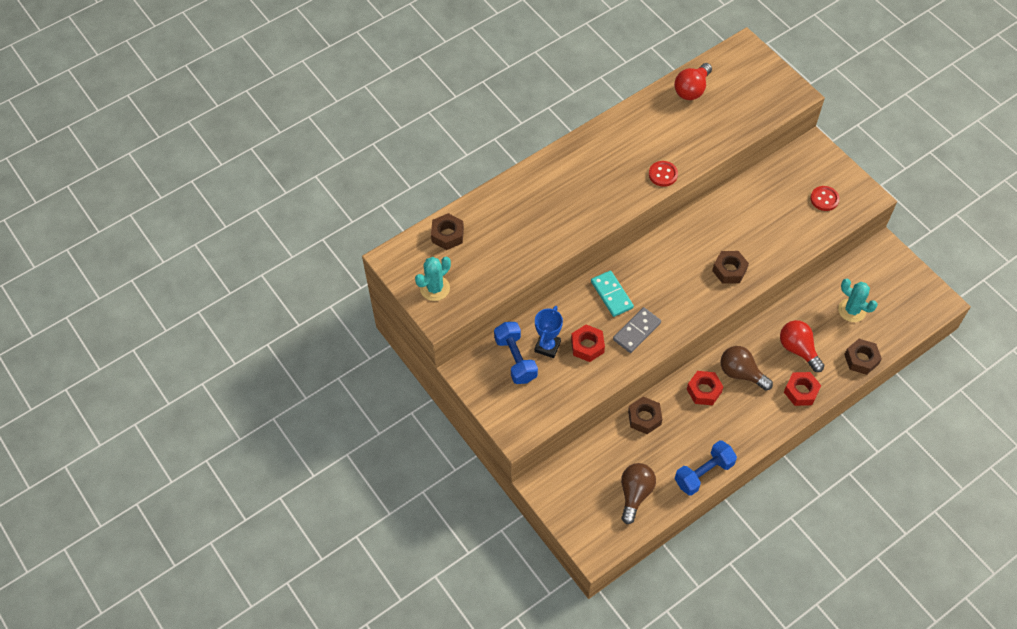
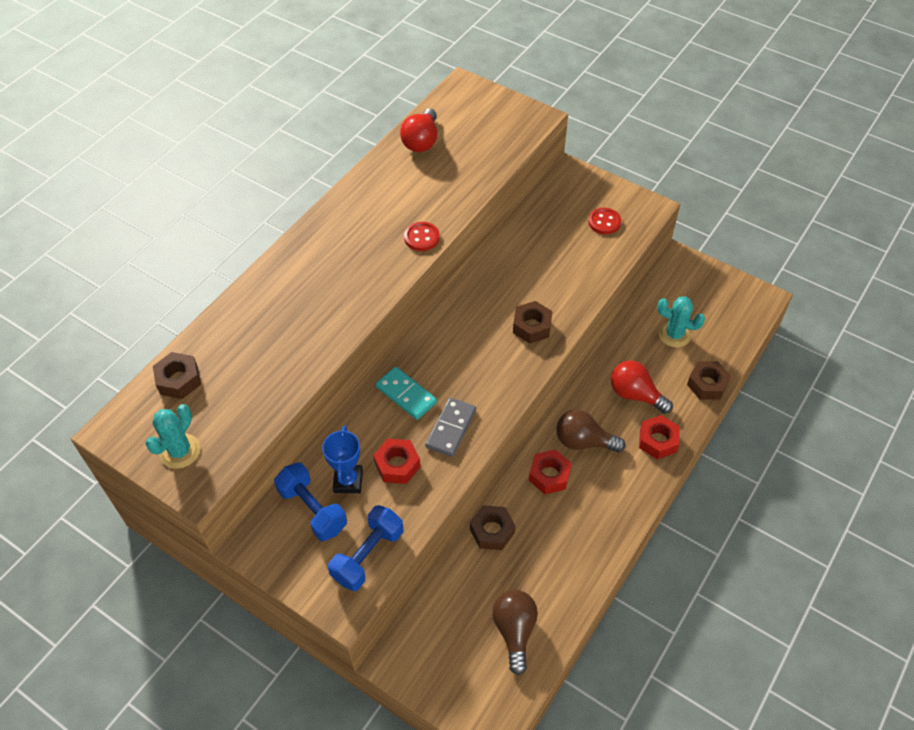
camera: 20 degrees left, 5 degrees down
(703, 473) = (586, 576): blue dumbbell -> blue dumbbell (368, 555)

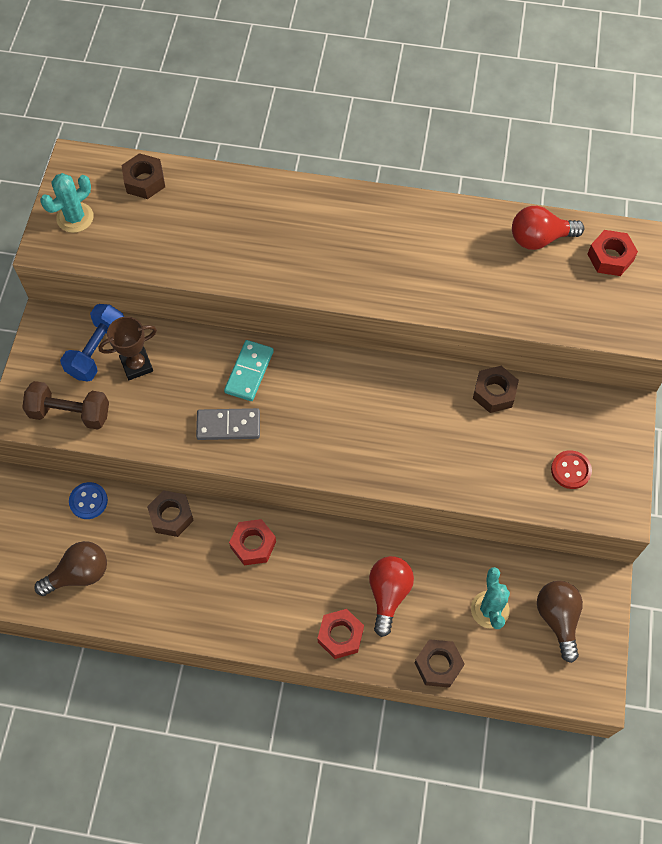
camera: 65 degrees right, 10 degrees up
(180, 451) = (75, 218): turquoise cactus -> turquoise cactus turned 45 degrees counterclockwise
(348, 481) = (136, 365): blue trophy -> brown trophy
(368, 555) = (70, 413): blue dumbbell -> brown dumbbell
(397, 465) = (169, 397): red nut -> red nut (610, 257)
(421, 237) = (404, 294): red button -> none
(442, 598) = (88, 501): none -> blue button
(532, 326) = (385, 450): brown nut -> brown nut (494, 393)
(583, 441) = (306, 563): brown light bulb -> brown light bulb (557, 619)

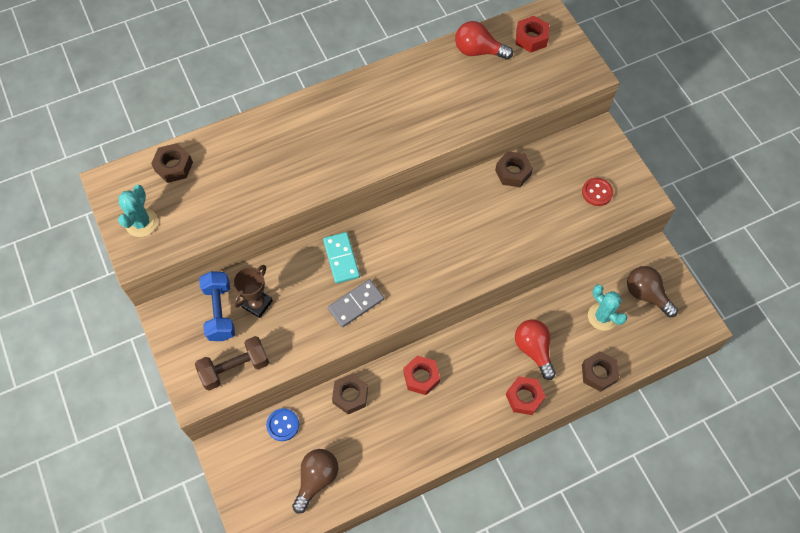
camera: 35 degrees left, 0 degrees up
(539, 238) = (478, 51): red light bulb -> red light bulb turned 60 degrees clockwise

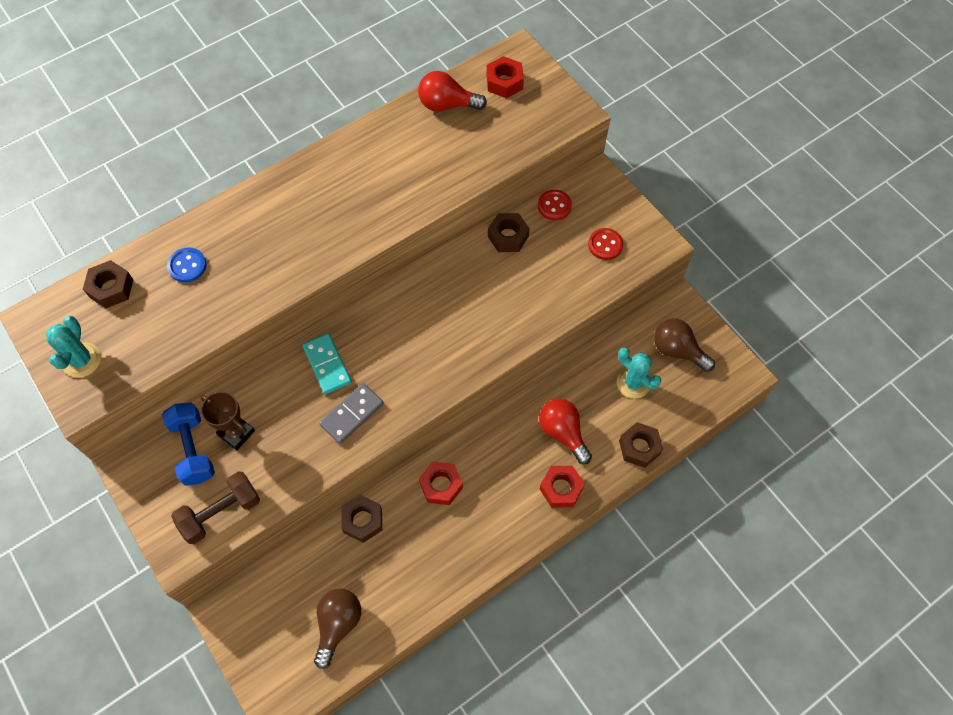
camera: 10 degrees left, 0 degrees up
(257, 304) = (236, 433): brown trophy -> brown trophy turned 75 degrees counterclockwise
(283, 425) = (289, 568): blue button -> blue button (187, 266)
(557, 152) = (554, 206): none -> red button

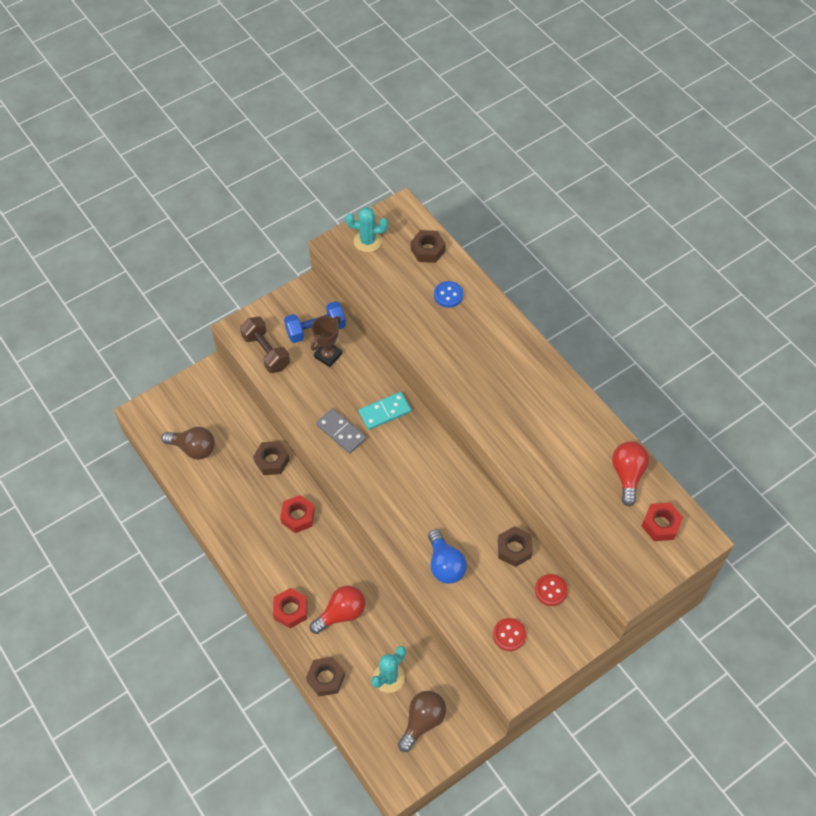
camera: 90 degrees right, 5 degrees down
(528, 302) = (445, 565): none -> blue light bulb

